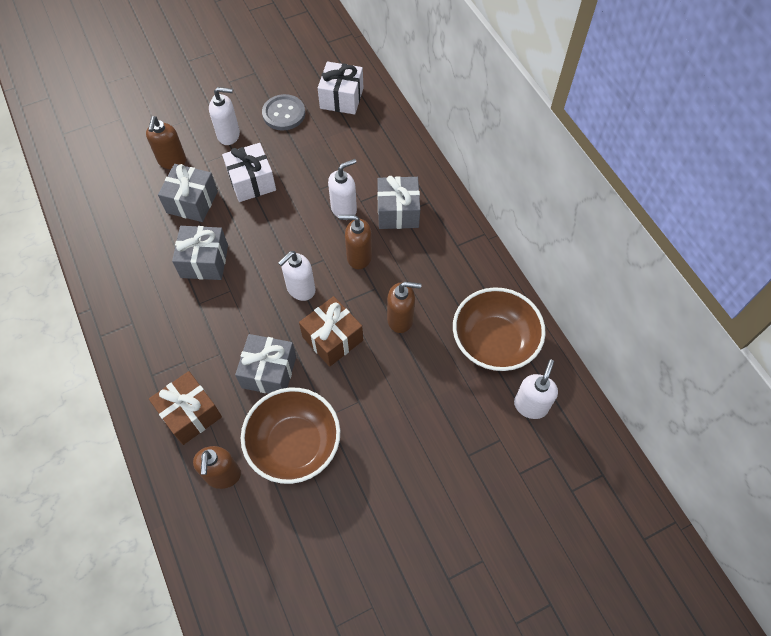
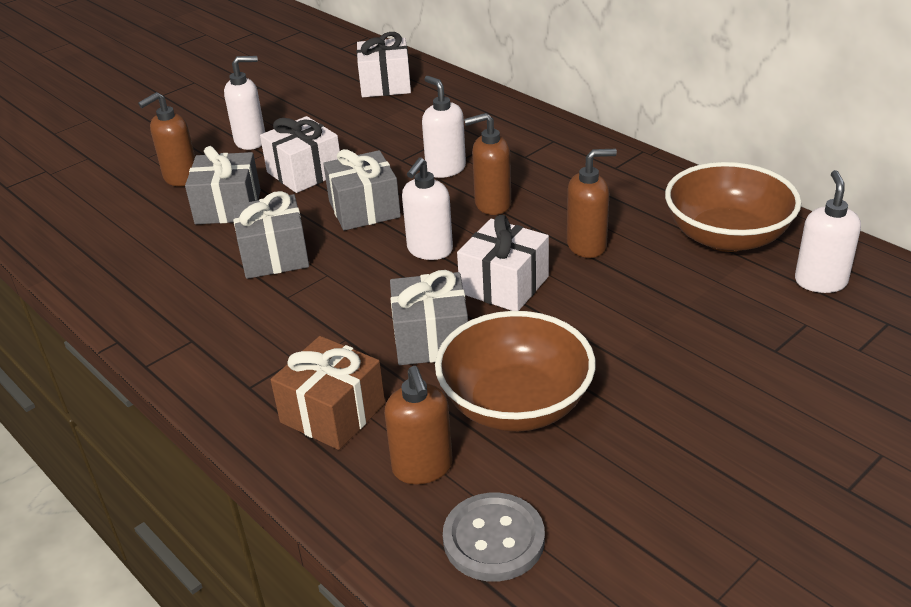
camera: 15 degrees left, 25 degrees down
(172, 161) = (181, 178): brown soap dispenser -> brown soap dispenser turned 60 degrees clockwise
(284, 114) = (316, 110): grey button -> grey button (493, 539)
(332, 339) = (504, 285): brown gift -> white gift
(344, 209) = (445, 169): white soap dispenser -> white soap dispenser turned 75 degrees counterclockwise
(398, 212) = (519, 156): grey gift -> grey gift (364, 209)

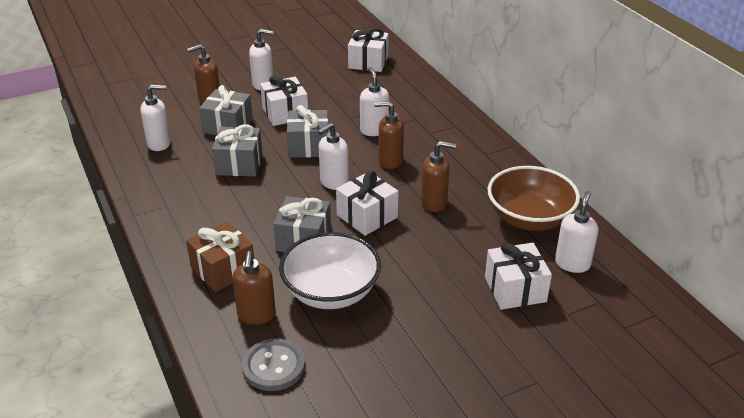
camera: 15 degrees right, 0 degrees up
(134, 254) = (159, 144): none -> white soap dispenser
(515, 404) = (331, 292): brown bowl -> white bowl
(769, 334) = (515, 289): none -> white gift

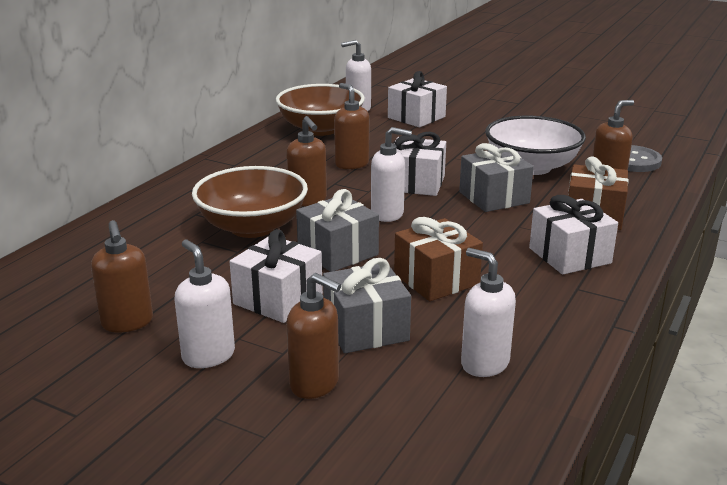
camera: 125 degrees left, 10 degrees down
(239, 164) = (436, 279): grey gift -> brown gift
(315, 74) = (127, 322): none -> brown soap dispenser
(368, 62) = (48, 293): white gift -> white gift (570, 255)
(374, 130) = (252, 227): white soap dispenser -> brown bowl

